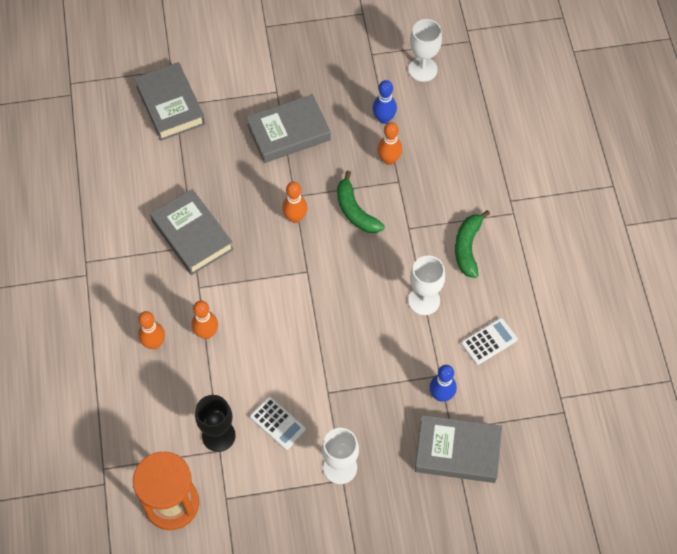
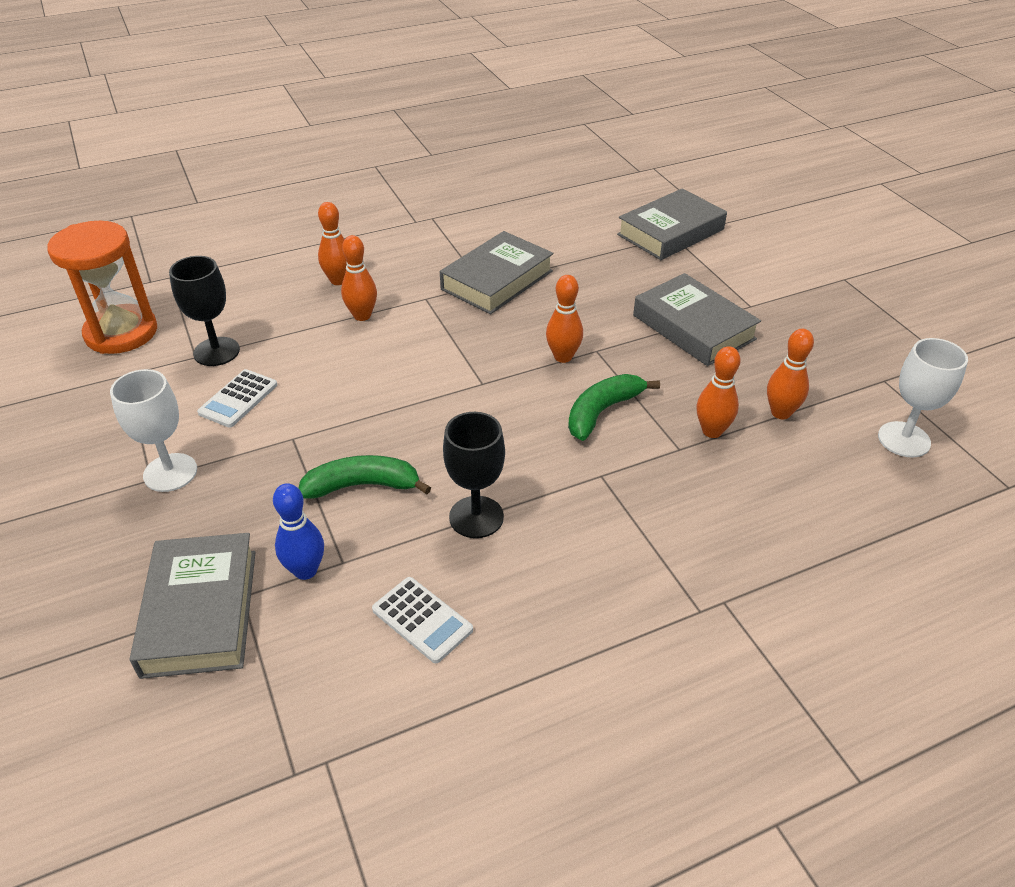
camera: 75 degrees right, 20 degrees down
(384, 118) = (780, 413): blue bowling pin -> orange bowling pin
(424, 300) = (476, 517): white goblet -> black goblet
(467, 247) = (598, 556): green banana -> green banana (362, 485)

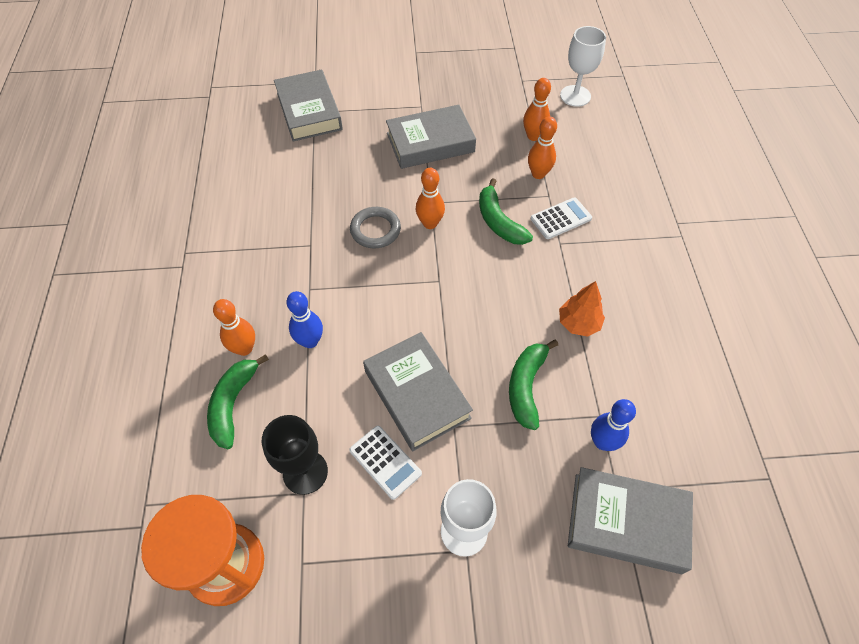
camera: 70 degrees left, 15 degrees up
(276, 291) = (233, 404): none -> green banana
(362, 316) = (310, 341): orange bowling pin -> blue bowling pin
(422, 620) = (662, 378): white calculator -> white calculator (561, 219)
(476, 517) = (578, 323): black goblet -> orange tree
(497, 280) = (311, 234): grey book -> grey book (416, 394)
(528, 320) = (375, 230): none -> grey ring

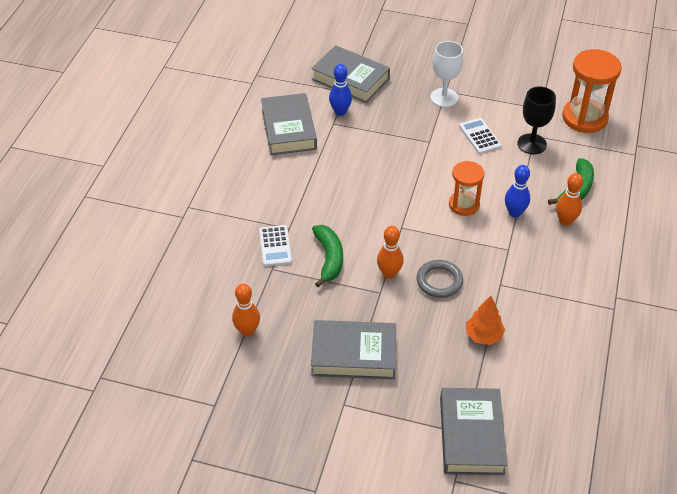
camera: 160 degrees left, 10 degrees down
(376, 333) = (464, 205): none -> orange hourglass
(416, 394) = (447, 163): grey book -> grey book (289, 129)
(526, 386) = (371, 148): green banana -> none
(538, 174) = (268, 291): orange bowling pin -> none
(561, 219) = (275, 246): white calculator -> white calculator turned 90 degrees counterclockwise
(575, 96) = (172, 366): white goblet -> none
(578, 323) = (312, 172): orange tree -> orange tree (483, 335)

